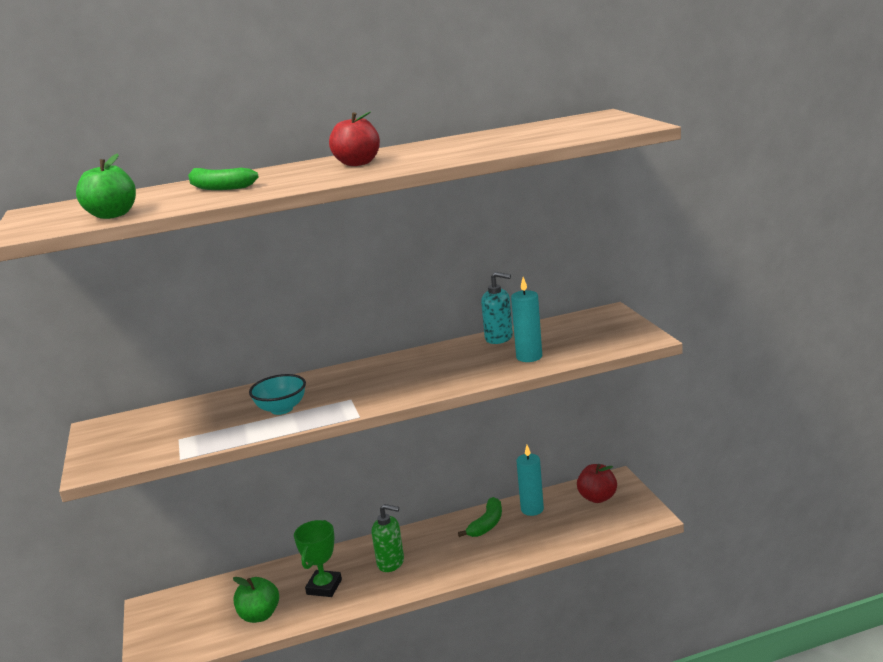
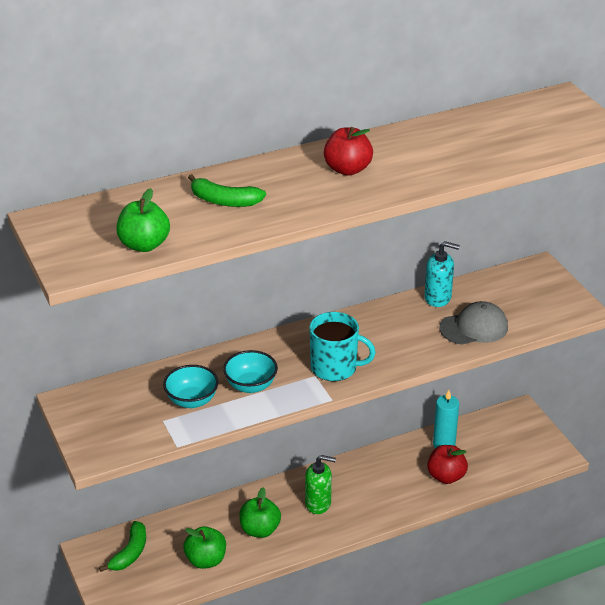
camera: 10 degrees left, 15 degrees up
(216, 422) = (192, 401): none -> turquoise bowl
(324, 587) = (260, 530): green trophy -> green apple
(373, 392) = (335, 368): none -> turquoise mug
(487, 524) = (403, 461): green banana -> green banana (130, 553)
(529, 357) = (474, 327): turquoise candle -> grey cap
(597, 498) = (505, 432): red apple -> red apple (446, 476)

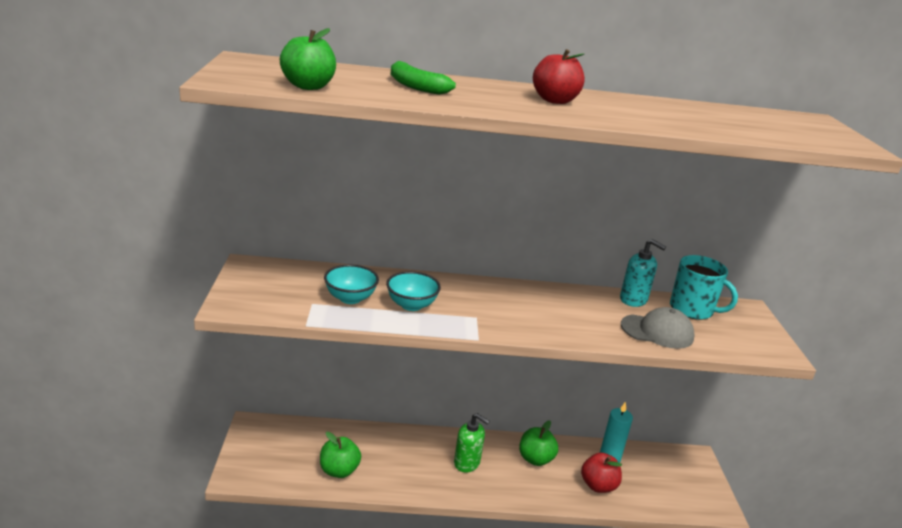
camera: 20 degrees right, 10 degrees down
(130, 553) = (282, 440): green banana -> none
(260, 530) = (402, 464): green apple -> green apple (535, 459)
(335, 368) = (499, 318): turquoise mug -> turquoise mug (692, 310)

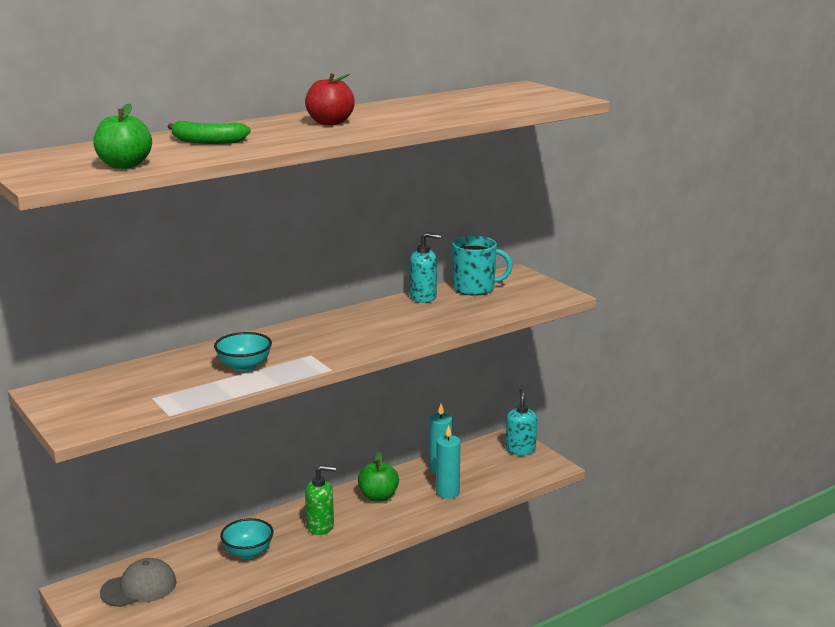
camera: 30 degrees left, 5 degrees down
(339, 471) = (205, 585): green apple -> none
(350, 298) = (182, 381): turquoise bowl -> turquoise bowl (248, 552)
(598, 485) = (447, 493): red apple -> turquoise candle
(657, 331) = (464, 313): grey cap -> grey cap (139, 587)
(699, 475) = (520, 450): none -> turquoise soap dispenser

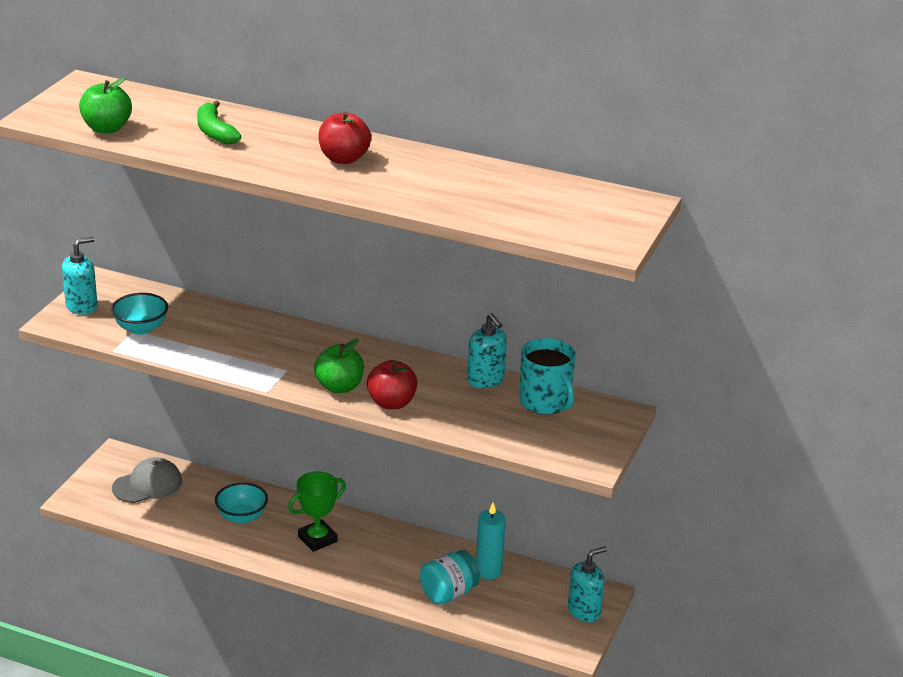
camera: 55 degrees right, 10 degrees up
(70, 411) = (82, 306): none -> turquoise soap dispenser
(139, 587) = (147, 485): grey cap -> grey cap turned 60 degrees counterclockwise
(244, 367) = (230, 347): turquoise bowl -> turquoise bowl (141, 328)
(320, 526) = (317, 539): green soap dispenser -> green trophy
(378, 497) = (398, 552): green apple -> green apple (339, 387)
(410, 332) = (391, 403): none -> red apple
(447, 493) = (448, 593): turquoise candle -> turquoise jar

